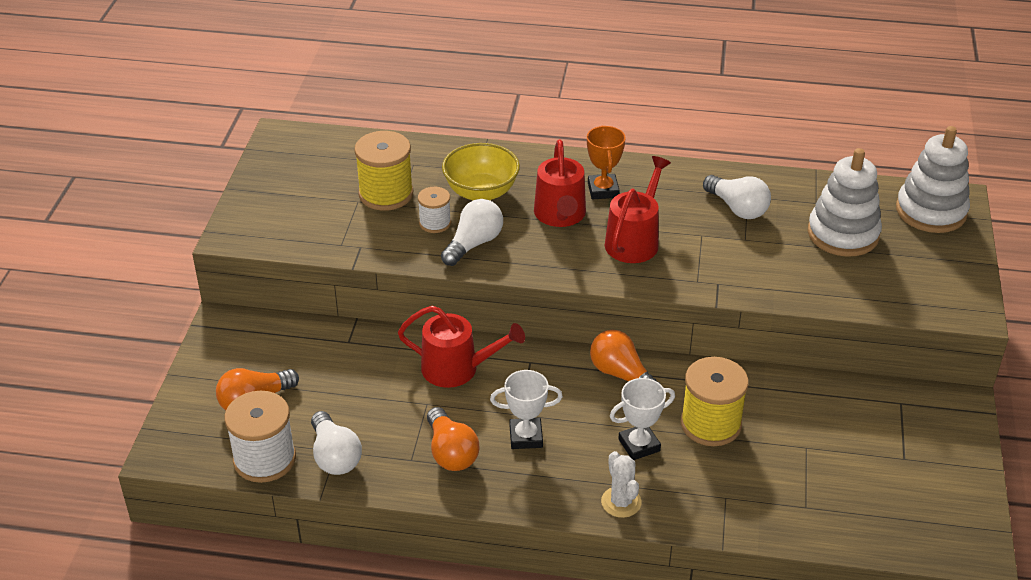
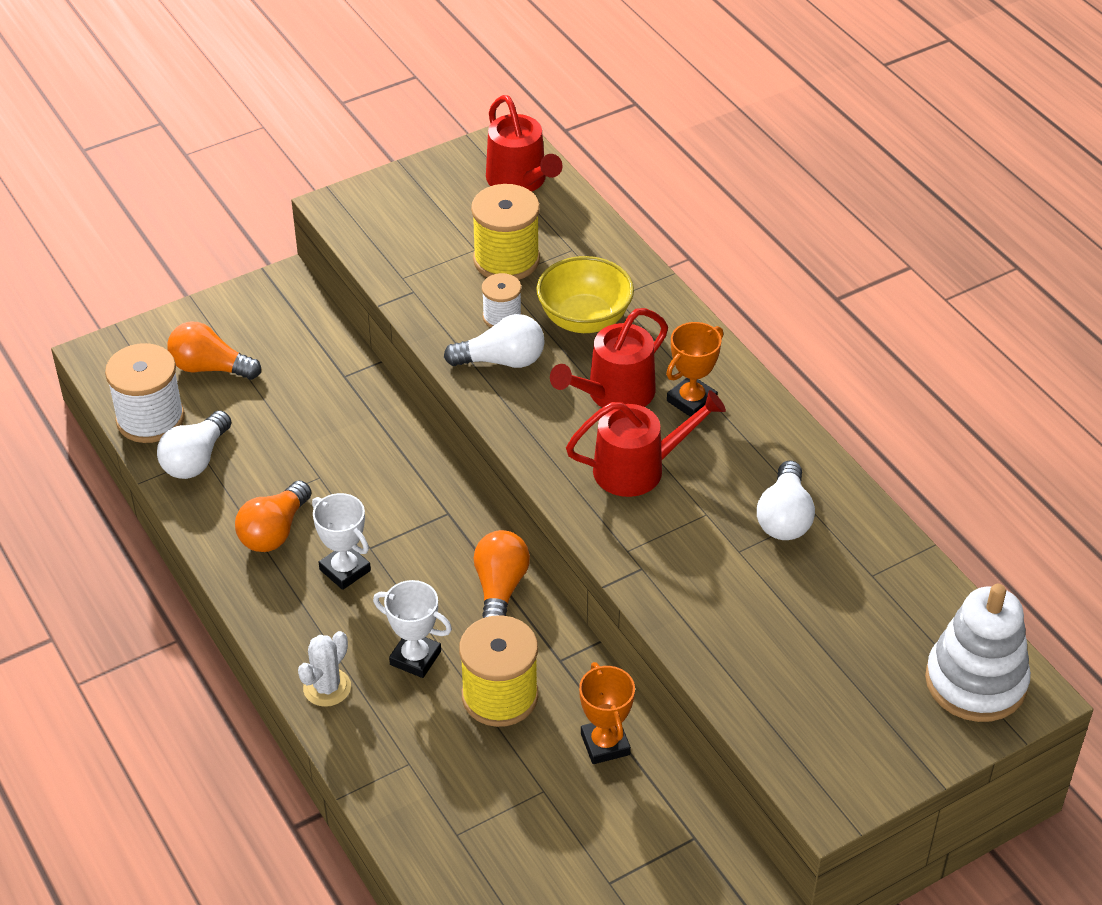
camera: 50 degrees right, 5 degrees up
(457, 369) = (385, 469): red watering can -> red watering can (520, 180)
(794, 399) = (605, 744): none -> orange trophy
(843, 234) = (841, 626): white stacking toy -> none

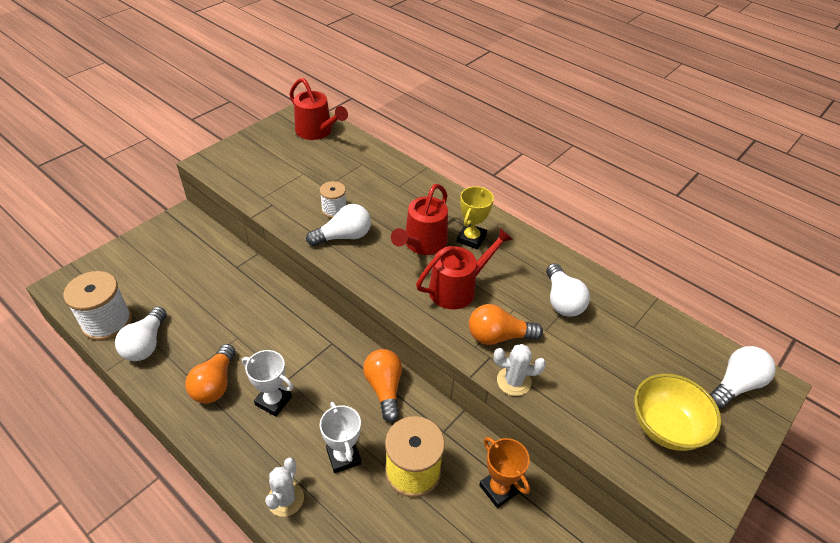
camera: 20 degrees left, 0 degrees up
(210, 368) = (144, 279): orange light bulb -> orange light bulb (498, 336)
(415, 658) = (343, 456): white trophy -> white trophy turned 60 degrees clockwise
(506, 260) = (324, 176): yellow spool -> none
(584, 319) = (385, 202): yellow bowl -> yellow bowl (665, 427)
(659, 605) = (514, 381): none -> white cactus
(691, 401) = (471, 239): orange trophy -> yellow trophy
(975, 681) = (735, 385): white stacking toy -> white light bulb

